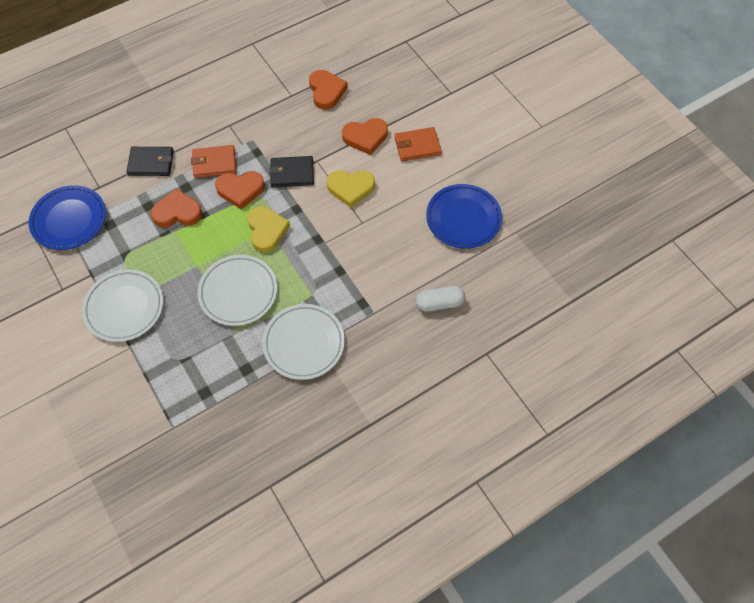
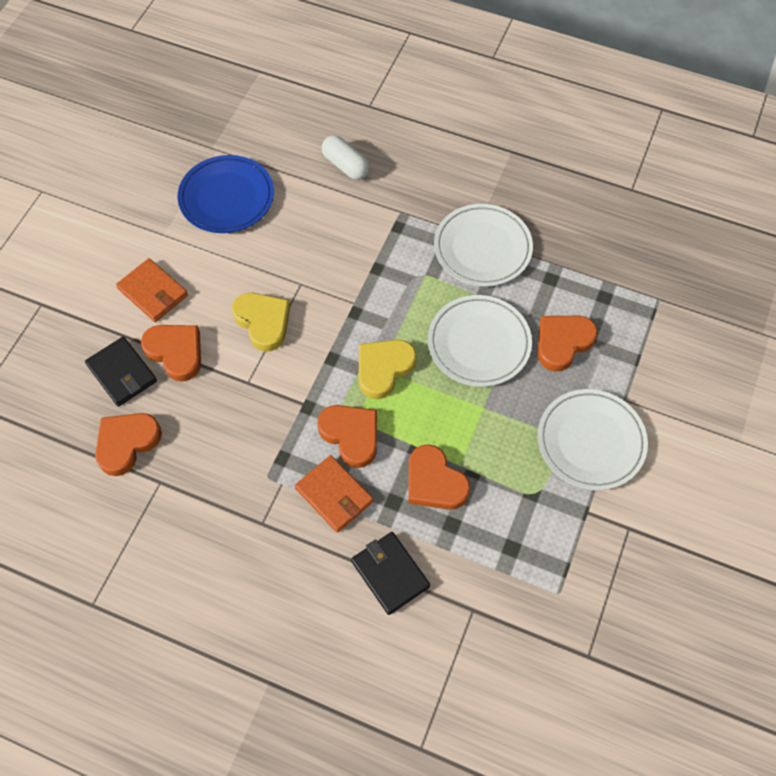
camera: 125 degrees left, 0 degrees up
(69, 220) = (545, 603): blue plate -> none
(196, 340) = (562, 343): none -> orange heart
(292, 173) = (286, 396): black wallet -> black wallet (122, 373)

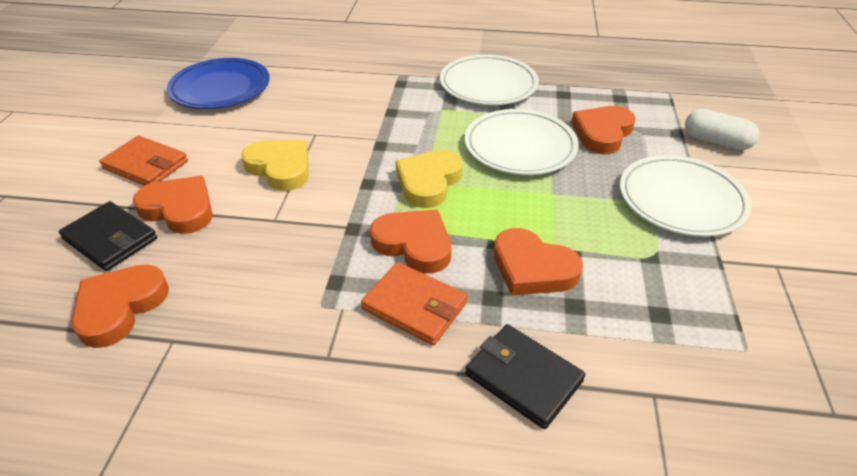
camera: 15 degrees left, 20 degrees down
(346, 165) = (335, 55): white capsule -> white capsule (716, 141)

